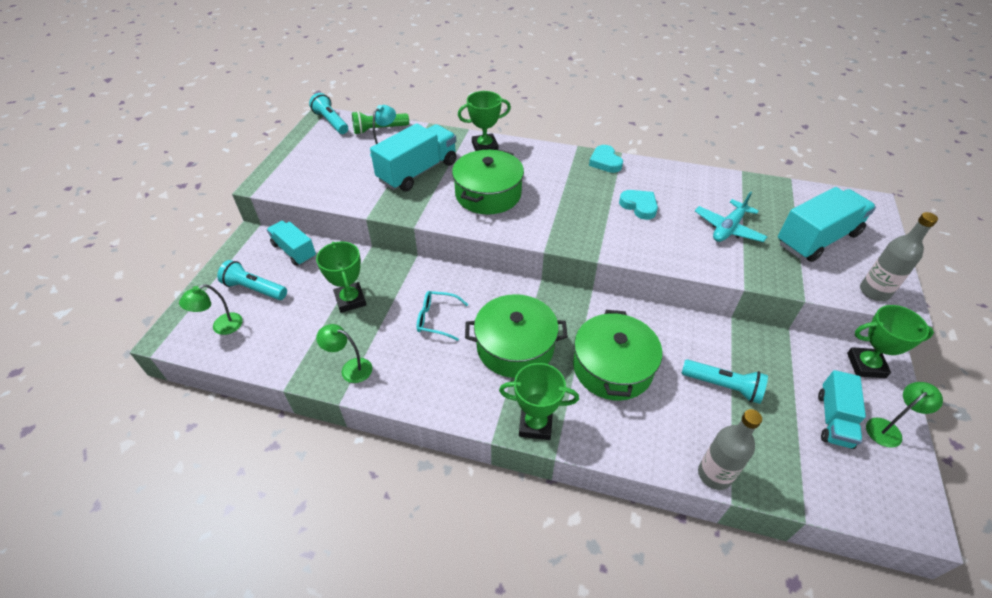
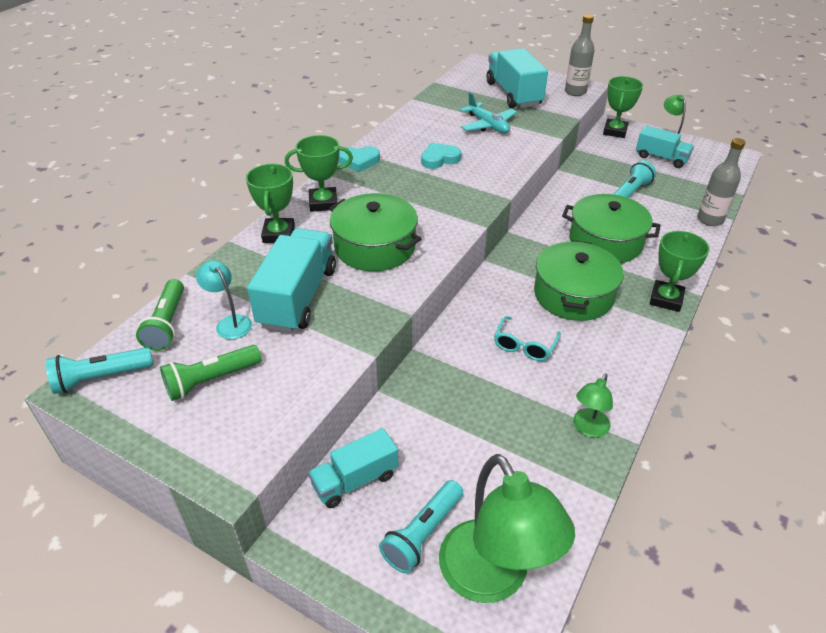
camera: 75 degrees left, 5 degrees down
(221, 327) = (493, 578): green lamp -> green lamp, size x2.04
(334, 158) = (211, 380): none -> green flashlight
(350, 300) = (475, 420): green trophy -> green trophy (323, 203)
(418, 172) = (298, 297): turquoise truck -> turquoise truck turned 45 degrees clockwise

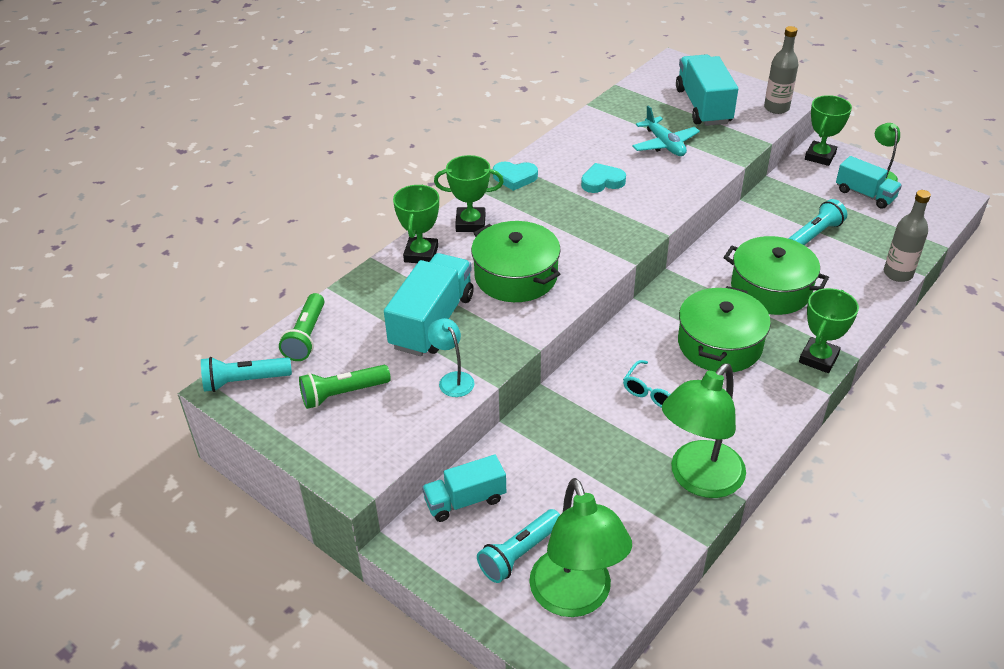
camera: 10 degrees right, 0 degrees up
(230, 323) = (365, 341): turquoise lamp -> turquoise lamp (452, 379)
(588, 429) = (698, 479): green lamp -> green lamp, size x2.04

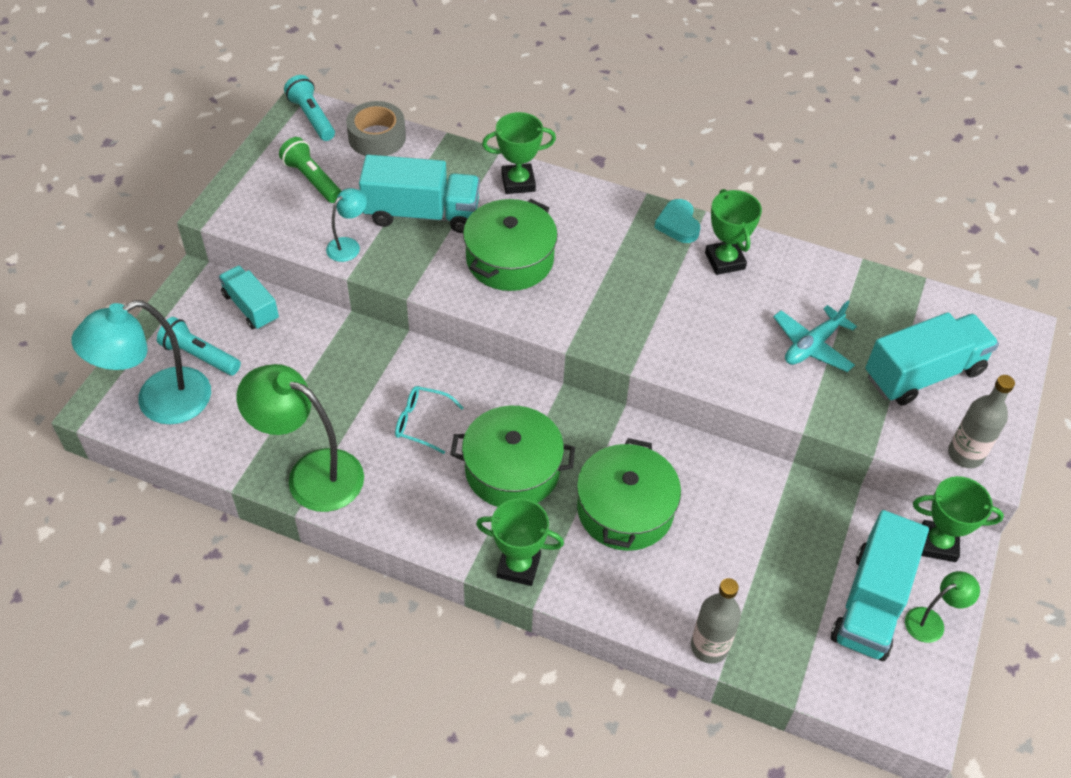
camera: 70 degrees right, 10 degrees up
(306, 336) = (377, 137): green flashlight -> grey tape
(470, 223) = (582, 207): green trophy -> green trophy (725, 261)
(575, 598) = (159, 403): green lamp -> turquoise lamp
(602, 182) = (705, 299): turquoise heart -> none
(814, 235) = (752, 548): turquoise flashlight -> none
(865, 194) = (871, 603): turquoise truck -> turquoise truck, size x1.61

